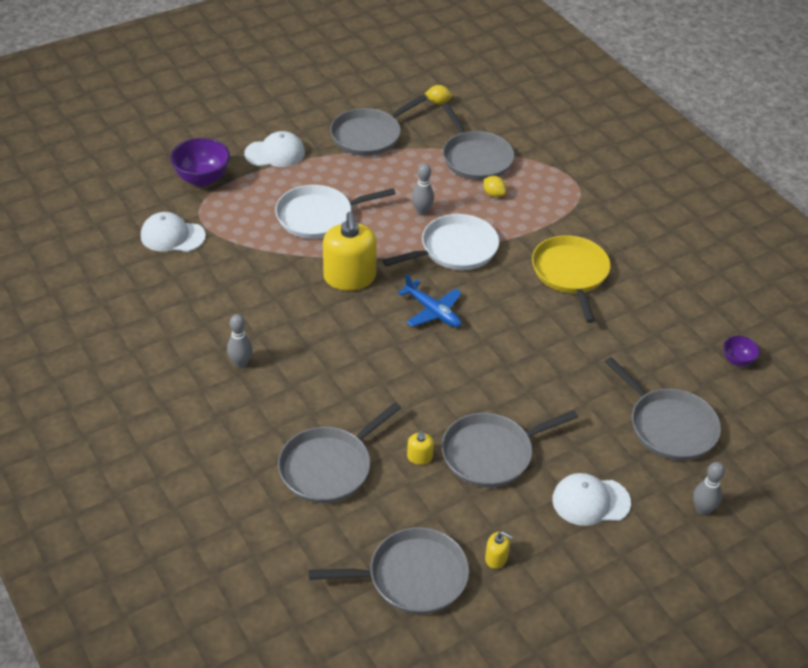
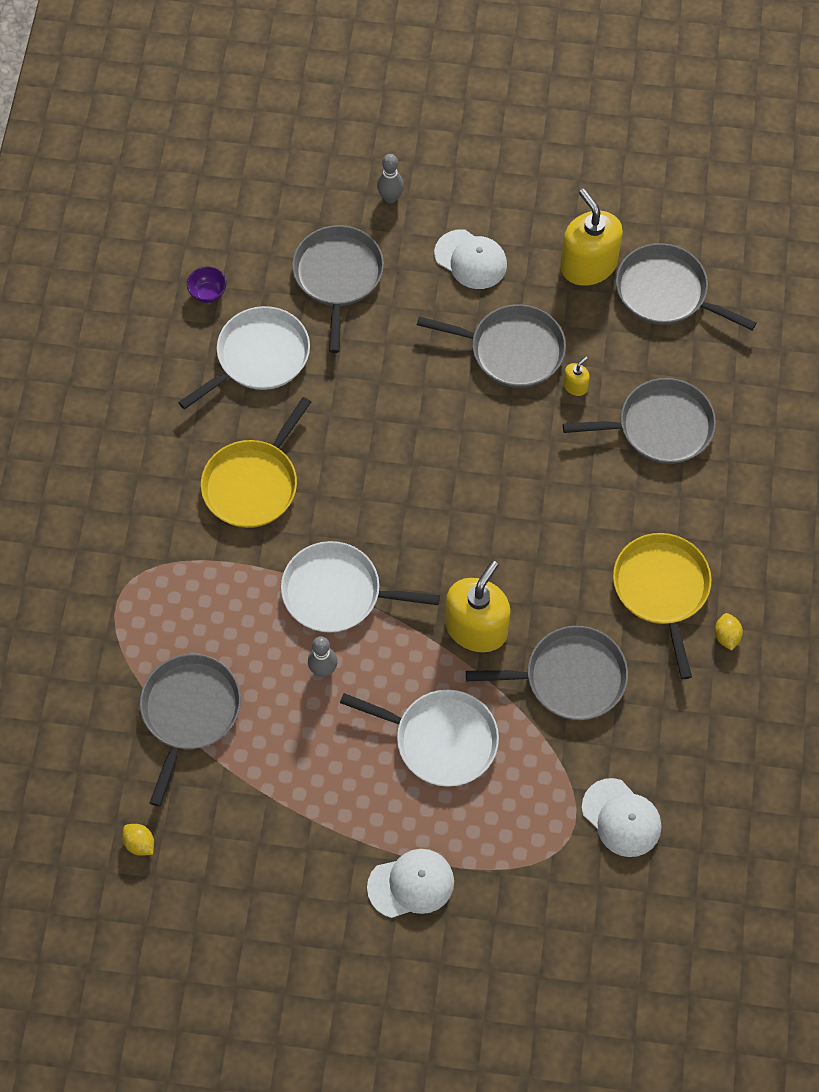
camera: 140 degrees left, 20 degrees up
(202, 179) = (527, 896): purple bowl -> none
(241, 363) = (662, 589): grey bowling pin -> yellow pan
(275, 153) = (411, 884): white cap -> white cap turned 135 degrees clockwise
(369, 135) = (276, 838): grey pan -> grey pan (569, 677)
(432, 311) = (430, 529): blue plane -> none
(493, 194) = (223, 642): yellow lemon -> yellow lemon (726, 636)
(496, 558) = (588, 265): yellow soap dispenser -> yellow soap dispenser, size x2.33
(656, 343) = (259, 357): none -> white pan

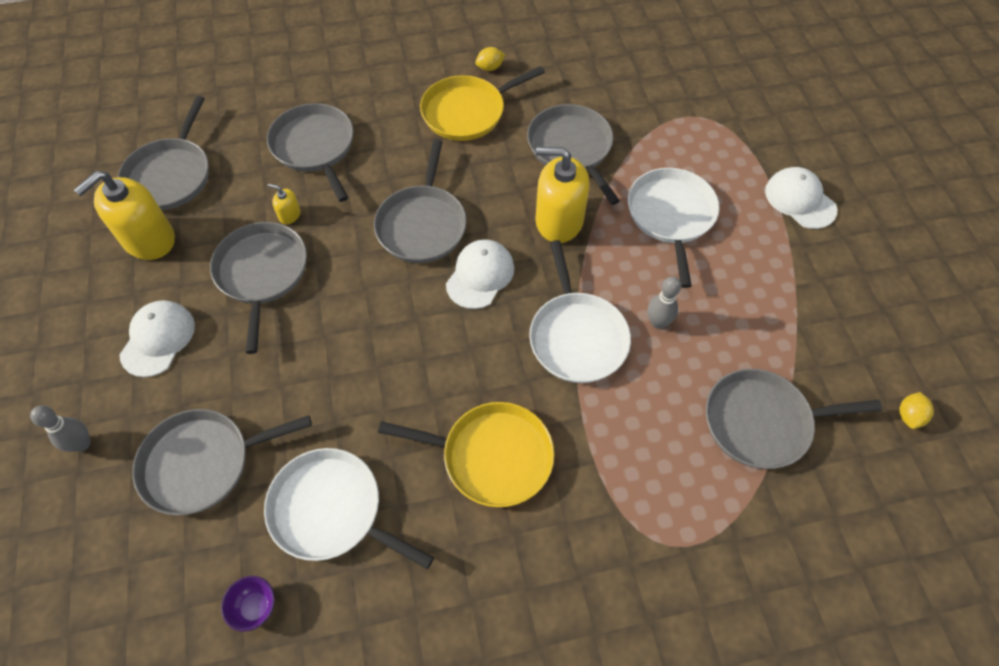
camera: 110 degrees left, 5 degrees down
(519, 500) = (422, 224): none -> grey pan
(621, 818) = (666, 92): white cap -> white cap (480, 275)

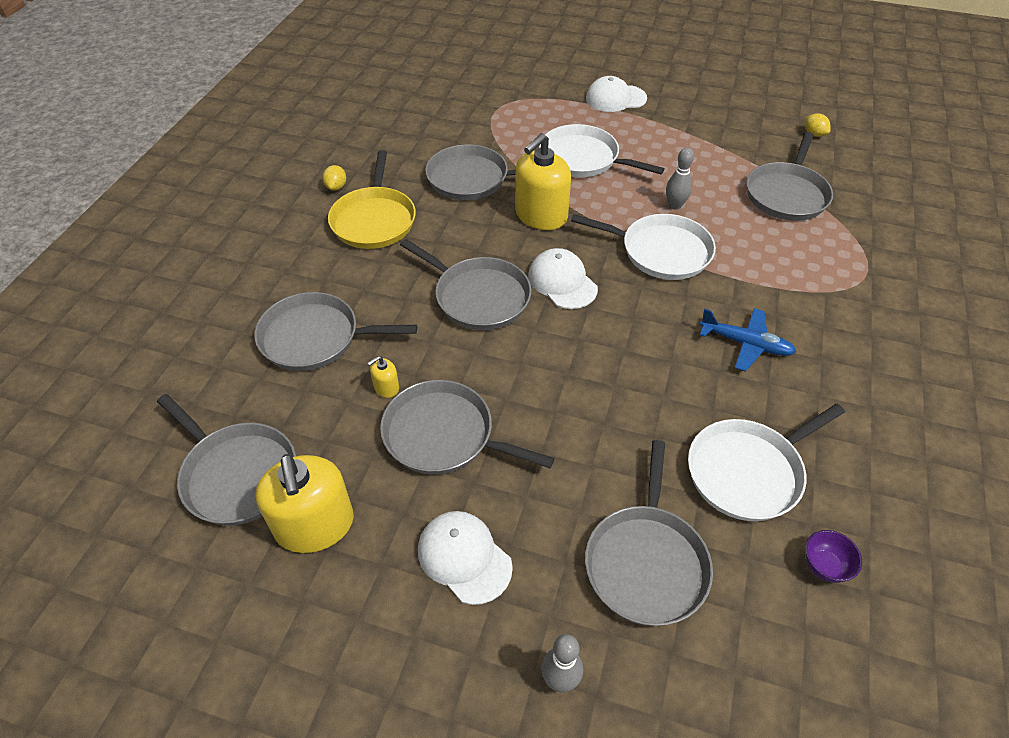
camera: 60 degrees left, 10 degrees down
(491, 456) = (745, 344): yellow pan -> blue plane

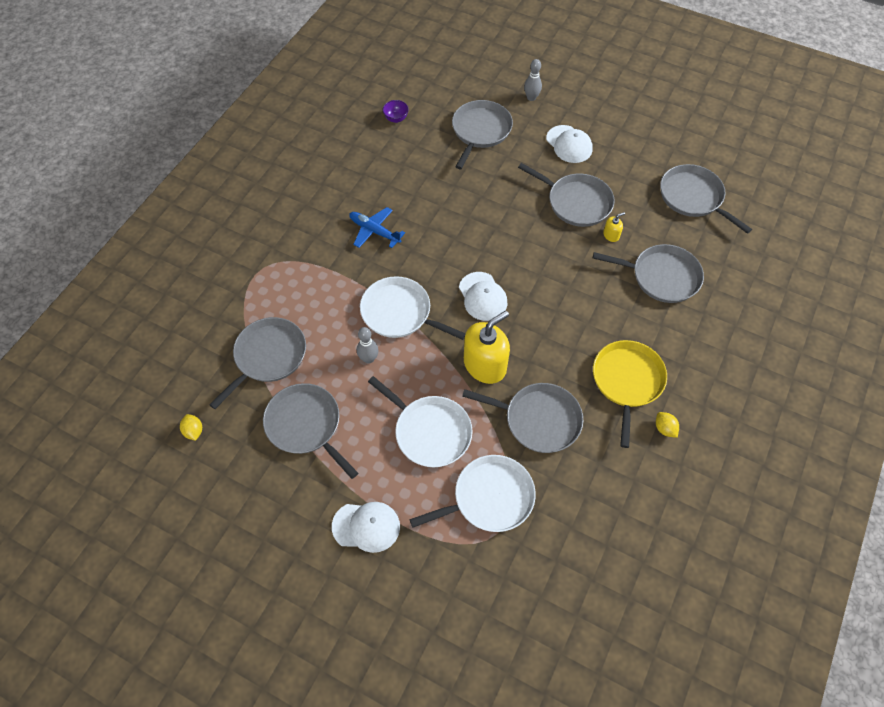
camera: 170 degrees left, 10 degrees up
(315, 525) = (645, 168): yellow soap dispenser -> none
(336, 187) = (664, 429): yellow lemon -> yellow lemon turned 45 degrees counterclockwise
(478, 296) = (546, 293): grey pan -> grey pan (306, 425)
(748, 472) = (411, 161): white pan -> white pan (489, 498)

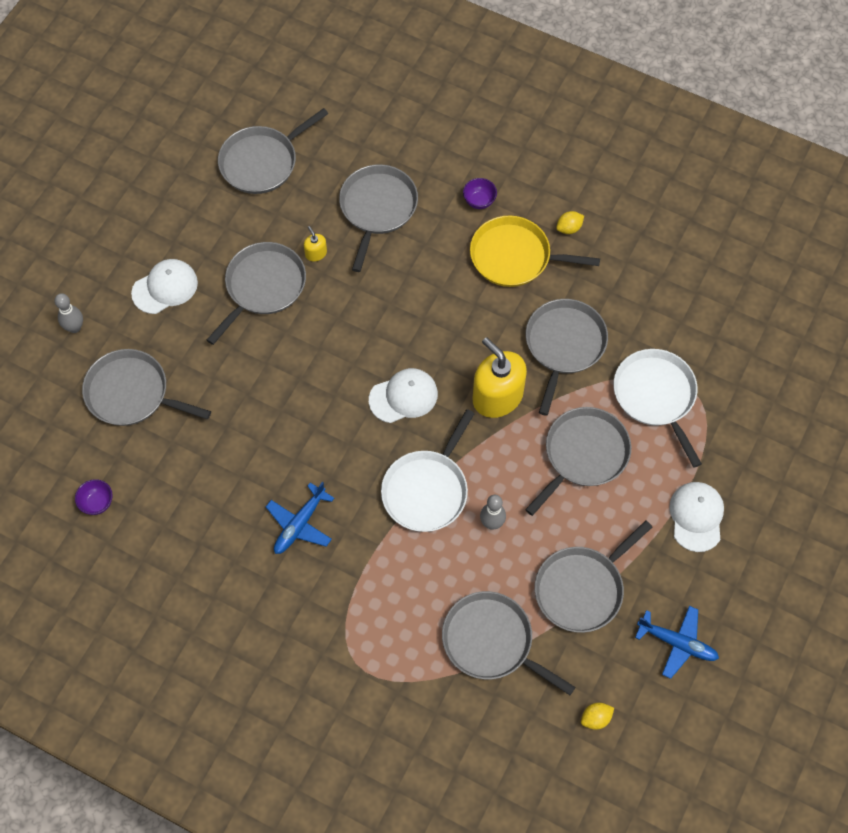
camera: 90 degrees left, 5 degrees up
(249, 500) = (677, 643): none -> blue plane
(430, 431) = (583, 454): white pan -> grey pan
(682, 354) = (479, 201): none -> purple bowl

